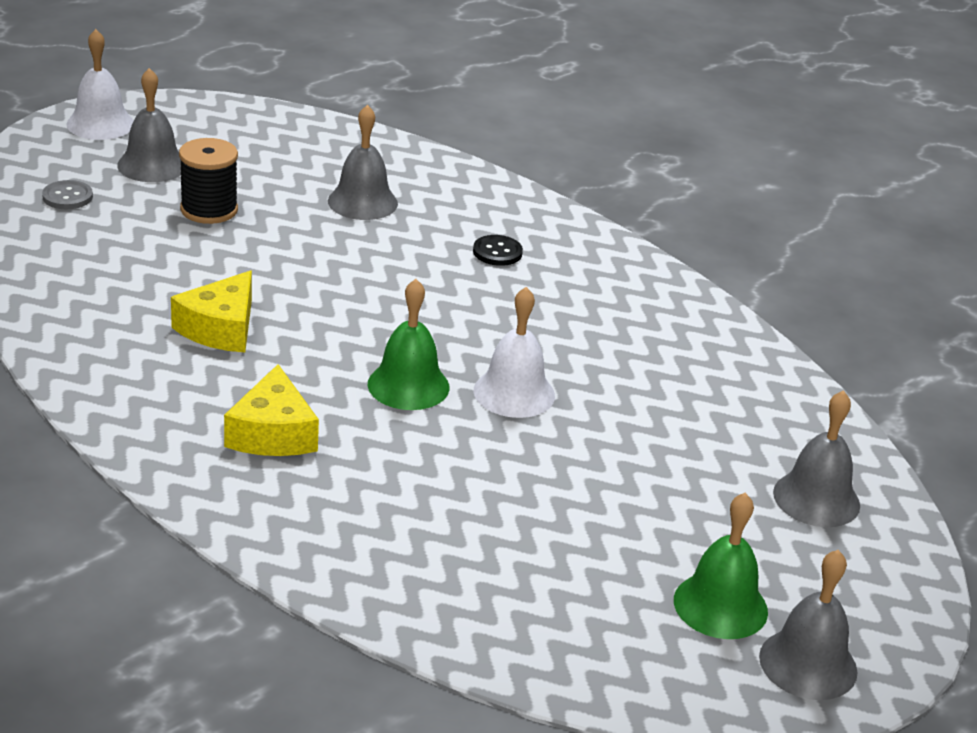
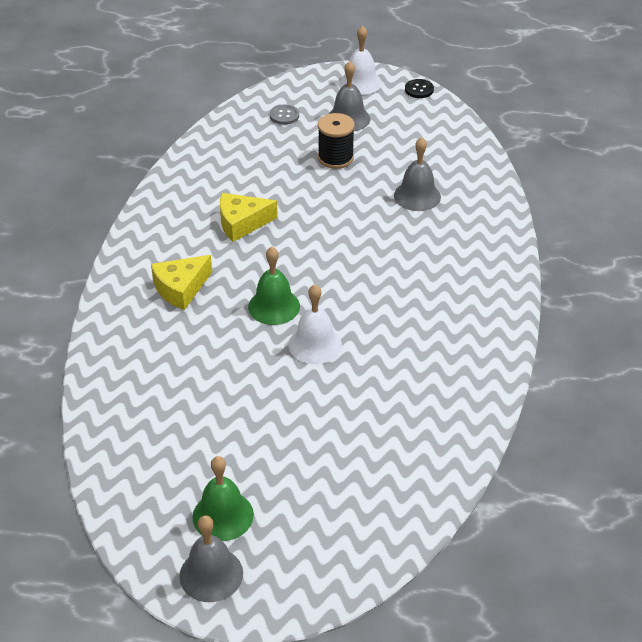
camera: 55 degrees right, 10 degrees up
(497, 252) = (439, 265): black button -> black button (419, 90)
(816, 499) = (364, 508): grey bell -> none

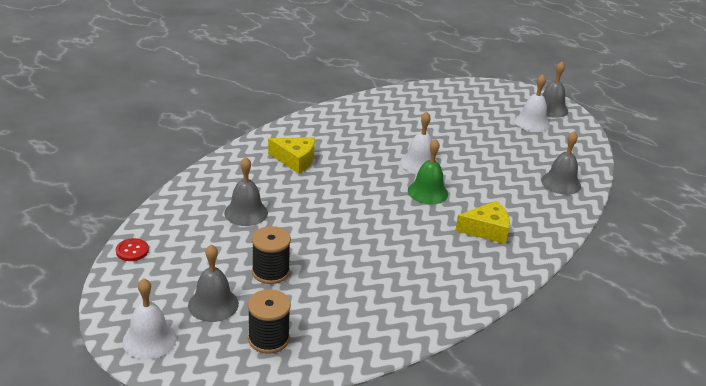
camera: 150 degrees left, 10 degrees down
(129, 403) = (561, 183): none -> grey bell
(223, 515) = (532, 122): green bell -> white bell
(242, 223) = (403, 254): yellow cheese -> yellow cheese (295, 160)
(284, 116) = (268, 339): grey button -> black spool
(419, 90) = (109, 301): black button -> none
(456, 125) = (132, 251): none -> red button

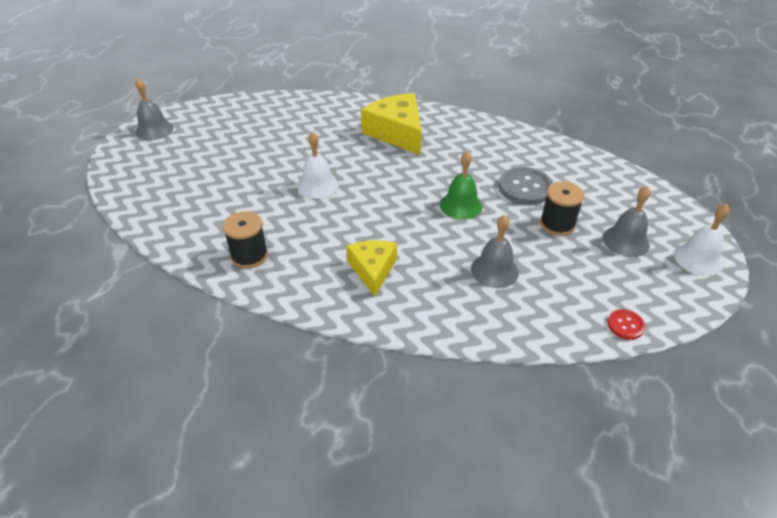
camera: 110 degrees left, 10 degrees up
(268, 339) = (624, 200): black spool -> black spool (249, 255)
(338, 277) = (525, 188): none -> grey button
(427, 192) = (365, 170): green bell -> green bell (461, 205)
(486, 230) = (397, 133): yellow cheese -> yellow cheese, size x1.57
(532, 122) = (191, 136): white bell -> none
(561, 183) = (297, 109): grey bell -> none

